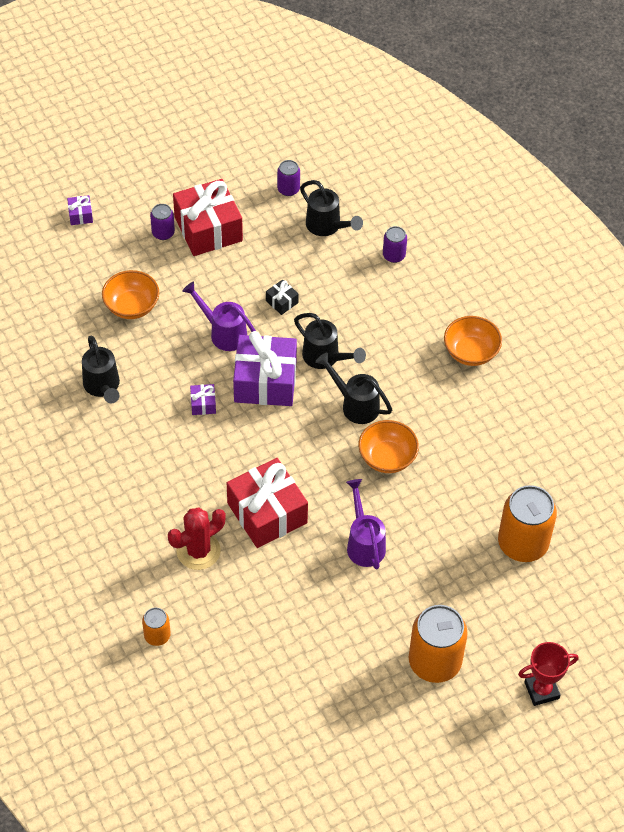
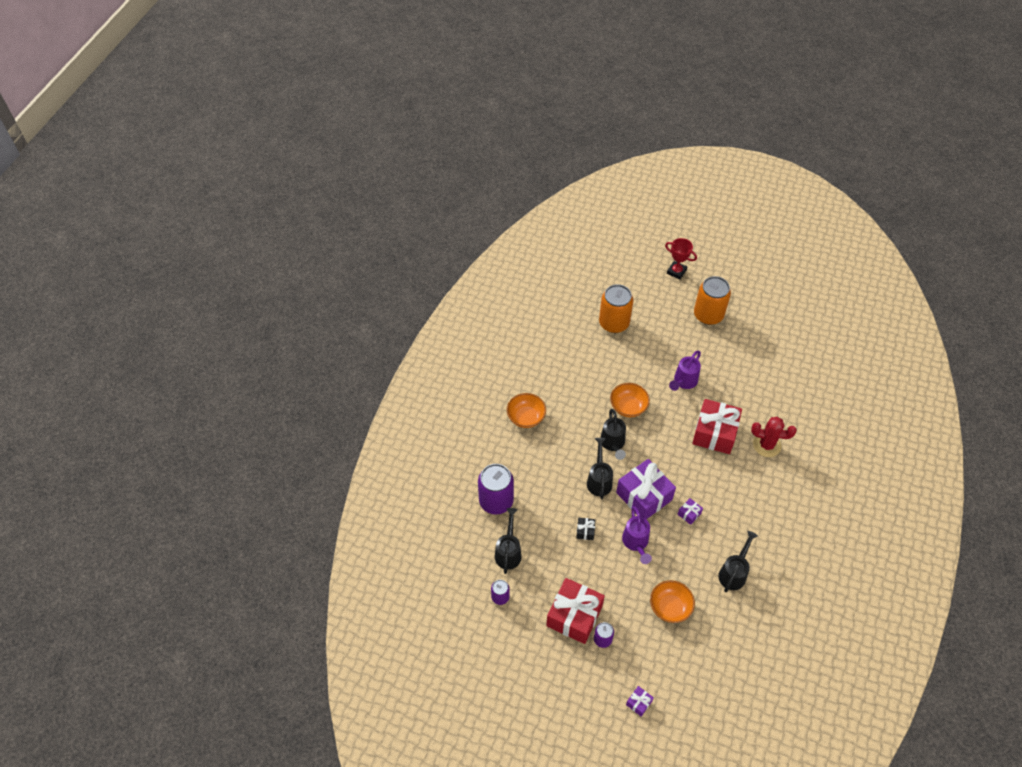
camera: 130 degrees left, 0 degrees up
(157, 635) = (824, 426): orange can -> none
(394, 255) = (496, 501): purple can -> purple can, size x2.01

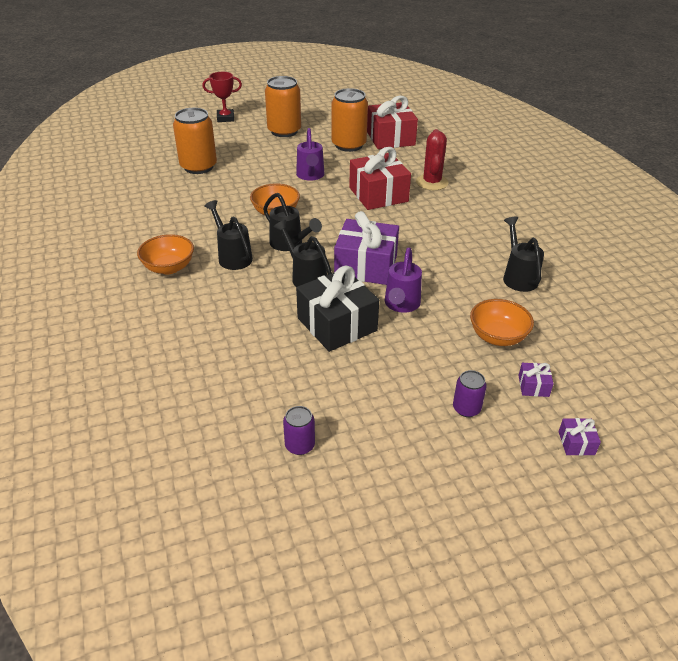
camera: 40 degrees left, 15 degrees down
(496, 501) = (200, 354): purple can -> none
(508, 552) = (265, 393): black watering can -> black watering can (232, 256)
(574, 616) = (410, 407): red gift -> red gift (390, 138)
(585, 531) = (337, 324): black gift -> black gift, size x2.36
(636, 543) = (401, 305): purple watering can -> purple watering can turned 60 degrees clockwise
(689, 514) = (424, 257): purple gift -> purple gift (533, 386)
(743, 362) = (348, 145): none -> orange can
(766, 445) = (432, 182): red cactus -> red cactus turned 60 degrees counterclockwise

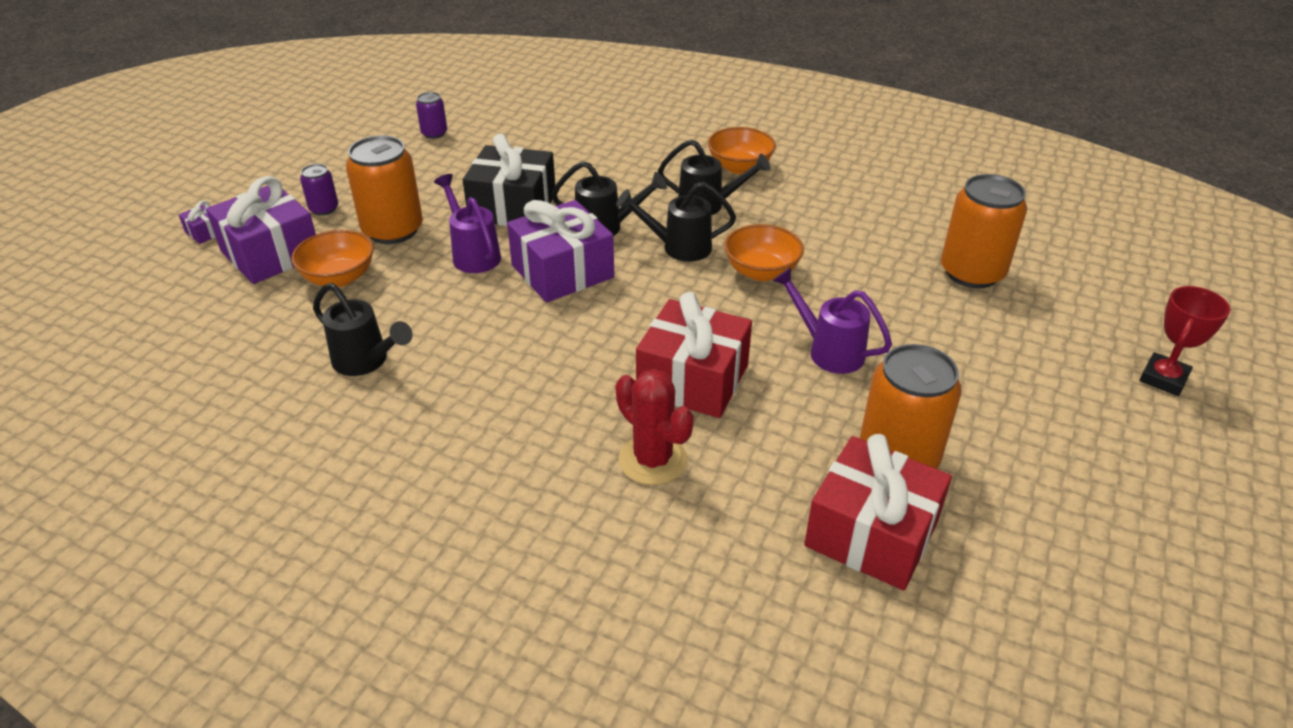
camera: 135 degrees right, 0 degrees up
(284, 131) = (1037, 415): orange can -> orange can (393, 230)
(533, 386) = (271, 253): purple gift -> purple gift, size x2.36

